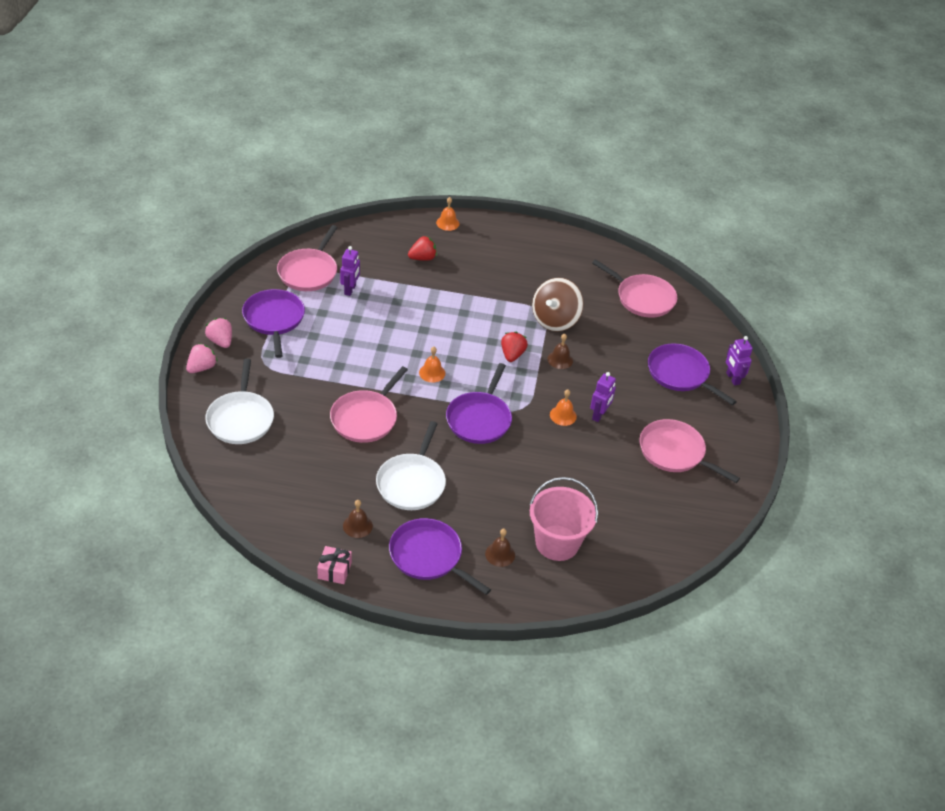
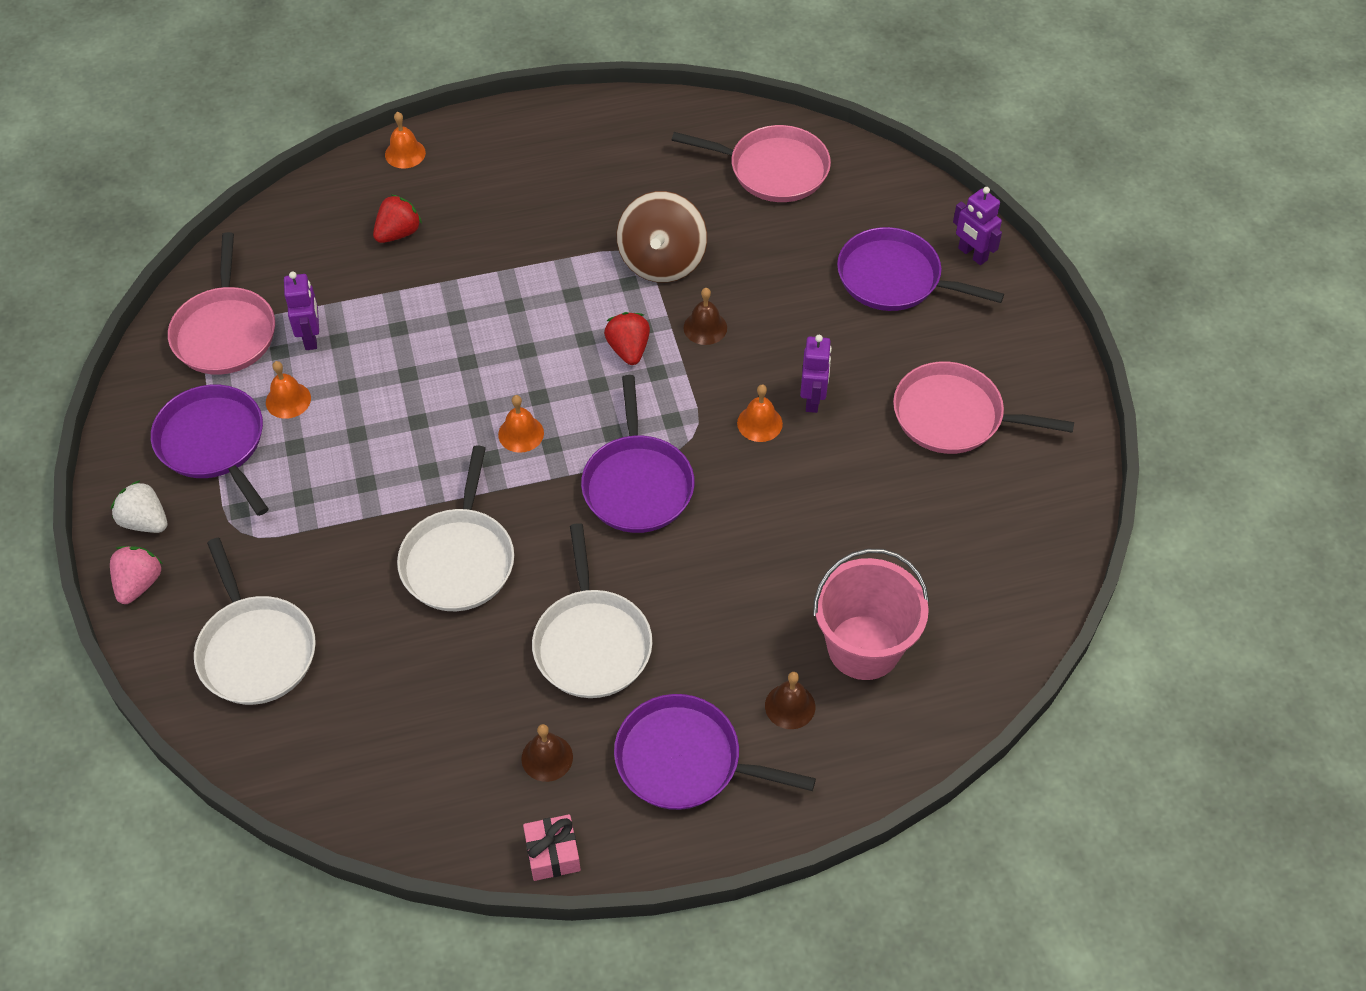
camera: 20 degrees left, 10 degrees up
(220, 341) = (145, 521): pink strawberry -> white strawberry
(322, 314) = (288, 400): none -> orange bell
(366, 418) = (459, 560): pink pan -> white pan

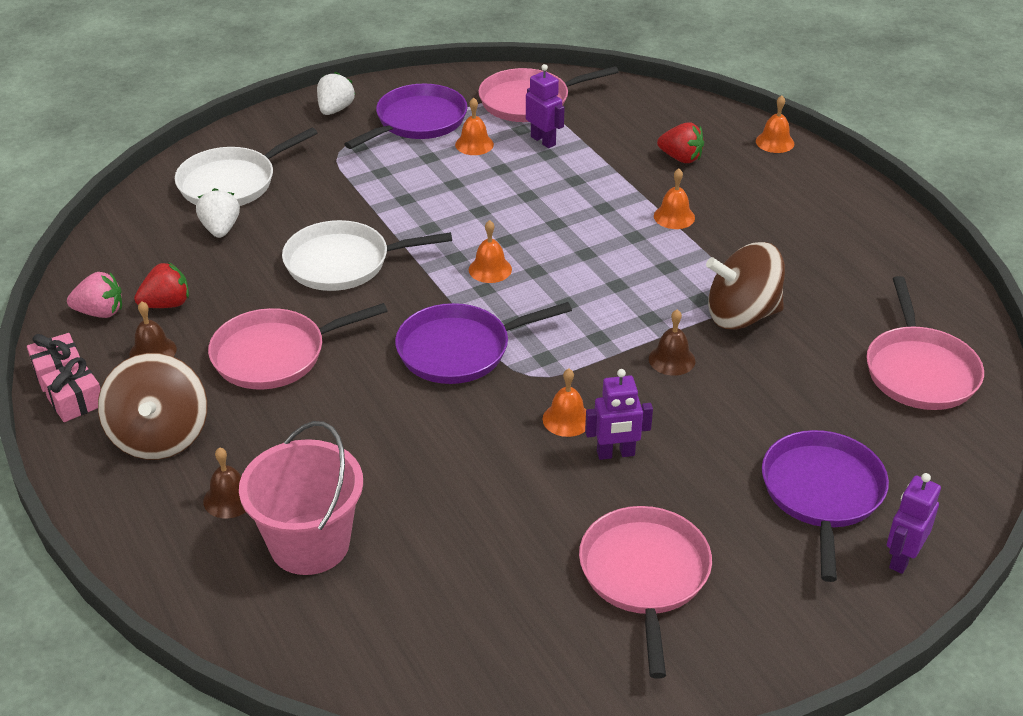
camera: 75 degrees right, 15 degrees down
(139, 583) = (279, 120): pink strawberry -> pink strawberry (100, 312)
(311, 337) = (543, 141): purple robot -> purple robot turned 105 degrees counterclockwise
(346, 671) = (220, 229): none -> white strawberry
(495, 266) = (674, 216): none -> orange bell
(591, 643) = (274, 355): white pan -> pink pan
(606, 838) = (76, 401): none -> pink gift
(628, 349) = (618, 314): red strawberry -> red strawberry (166, 304)
(684, 760) = (160, 436): purple pan -> brown spinning top

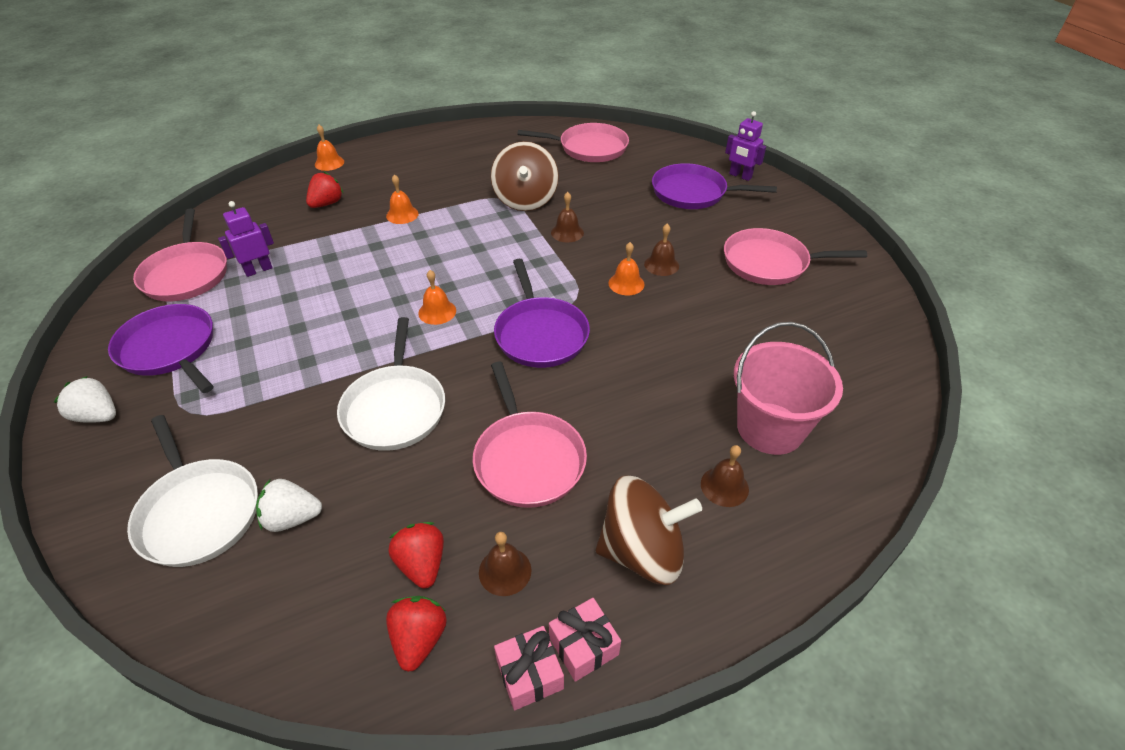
camera: 85 degrees left, 5 degrees up
(100, 312) = (419, 639): pink strawberry -> red strawberry
(474, 144) = (238, 312): orange bell -> none
(615, 454) = (661, 265): purple robot -> brown bell

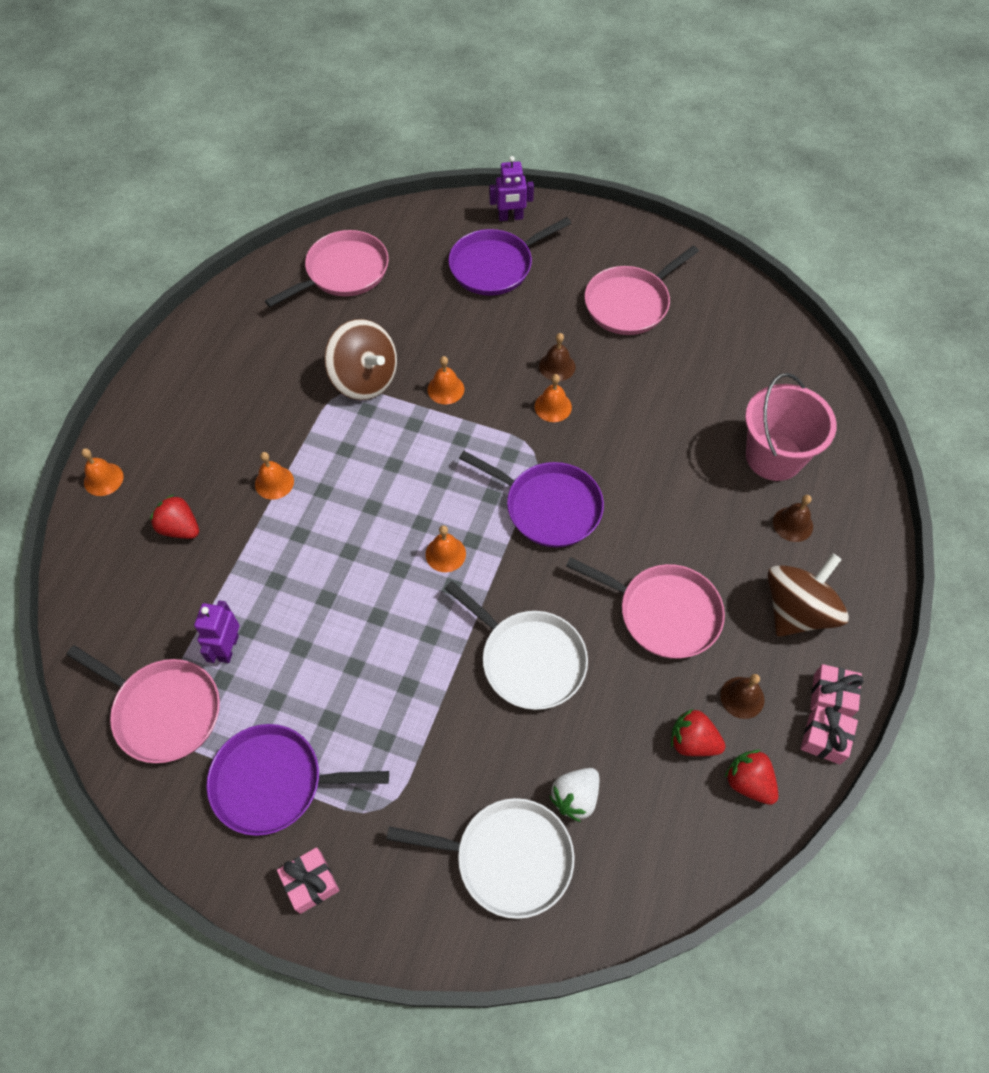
camera: 45 degrees left, 15 degrees up
(98, 416) = (311, 883): white strawberry -> pink gift
(327, 204) = (180, 528): red strawberry -> red strawberry turned 45 degrees counterclockwise
(567, 232) = (445, 389): brown bell -> orange bell

